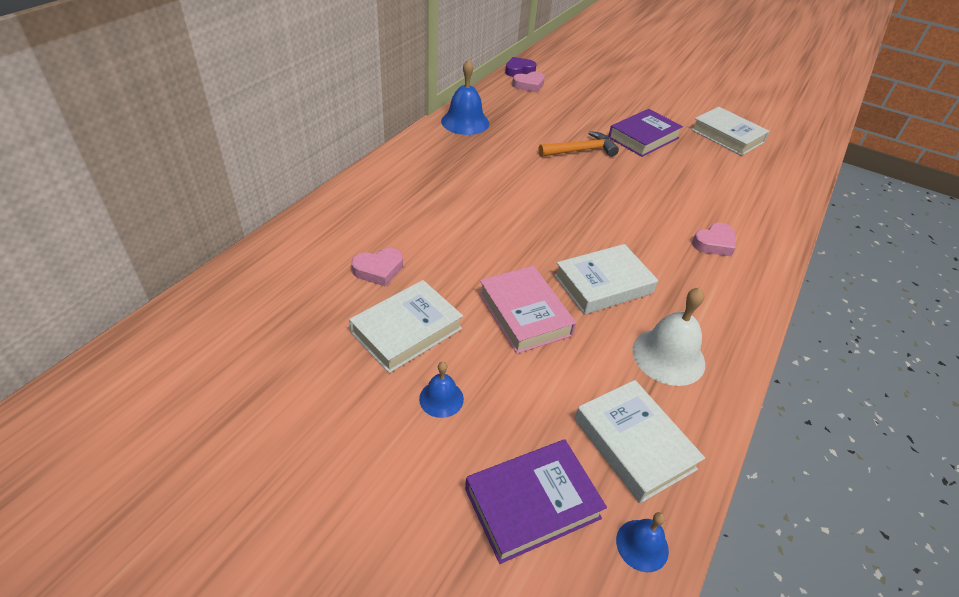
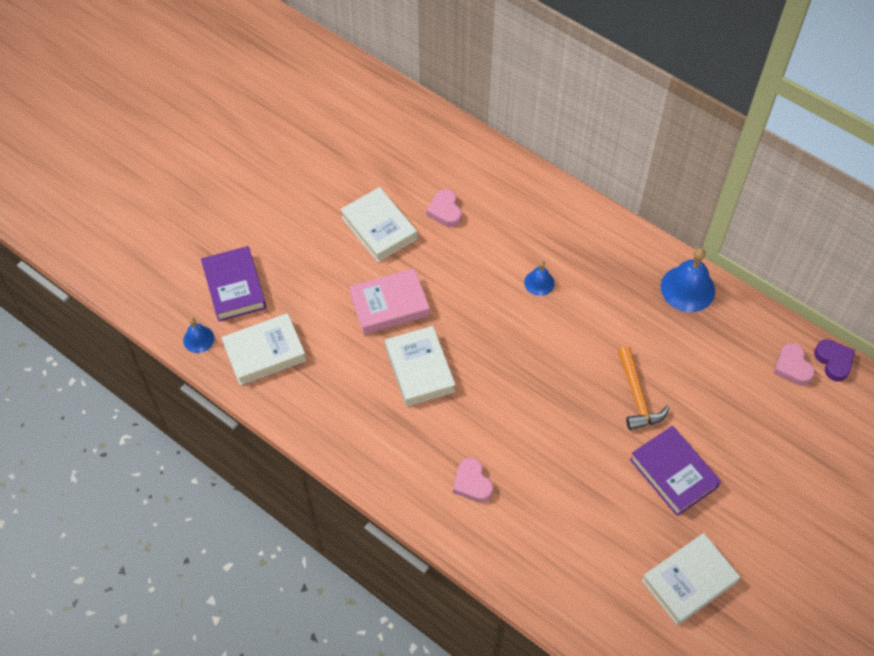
camera: 100 degrees right, 15 degrees up
(441, 398) = (316, 246): blue bell -> blue bell (539, 282)
(668, 356) = (336, 397): white bell -> none

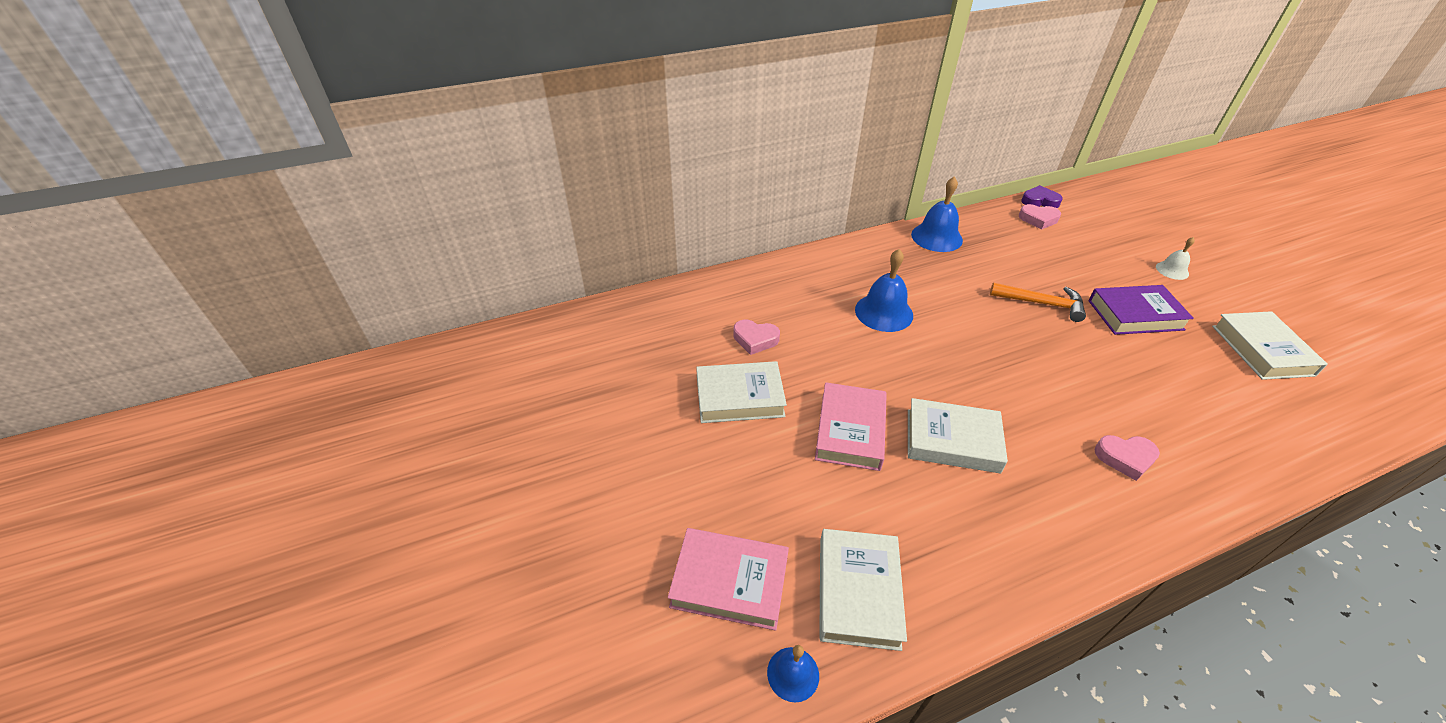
camera: 60 degrees left, 15 degrees down
(234, 287) = (729, 582): purple book -> pink book
(539, 282) = (884, 312): blue bell -> blue bell, size x1.79
(781, 499) = (1172, 270): none -> white bell

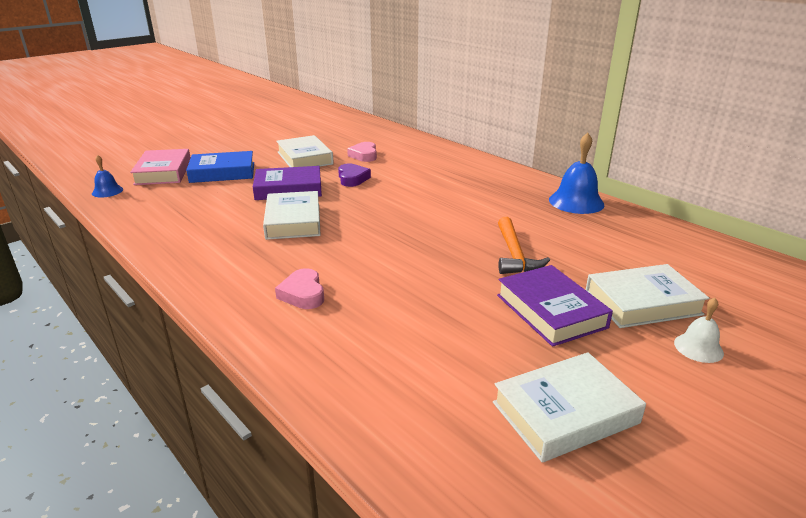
camera: 70 degrees right, 15 degrees down
(761, 498) = (222, 172): none -> blue book
(850, 431) = (288, 189): pink book -> purple book
(858, 592) = (157, 201): white book -> white book (642, 302)
(884, 312) = (431, 189): blue bell -> none
(1038, 219) = (694, 252): pink heart -> none
(1039, 201) = (743, 253): purple heart -> purple heart (352, 179)

